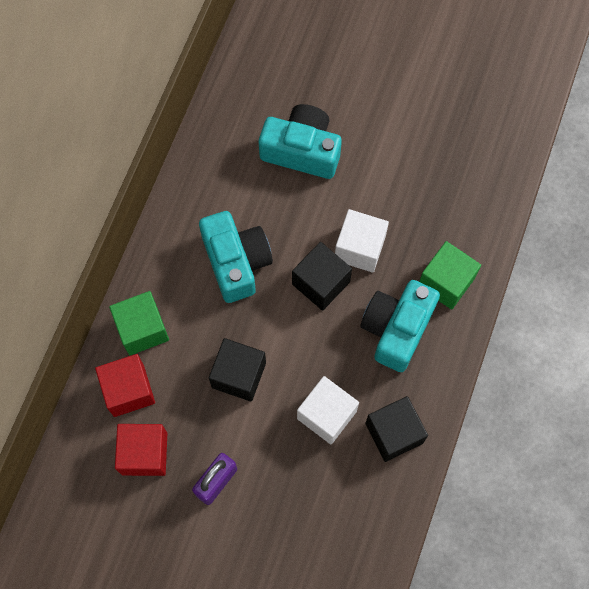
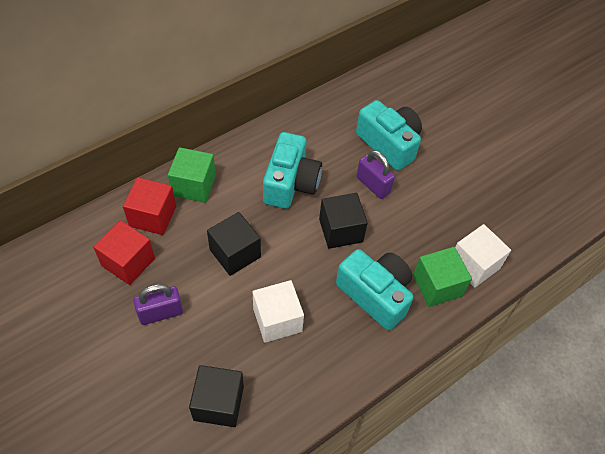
camera: 30 degrees right, 15 degrees down
(318, 211) = (373, 185): none -> purple padlock
(359, 248) = (386, 225): white cube -> white cube (474, 265)
(394, 433) = (319, 366): black cube -> black cube (218, 403)
(397, 329) = (375, 294): turquoise camera -> turquoise camera turned 75 degrees clockwise

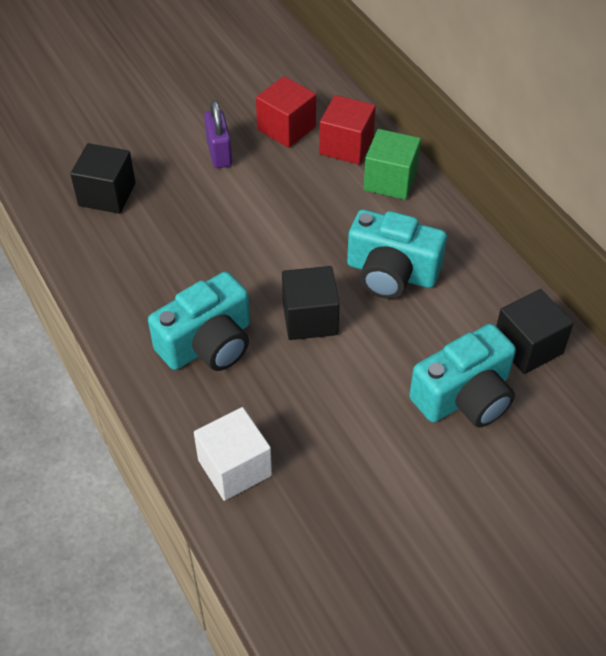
camera: 100 degrees right, 5 degrees down
(235, 253) = (287, 214): black cube -> black cube (527, 346)
(277, 320) = (192, 246): white cube -> none
(373, 185) = (385, 364): purple padlock -> none
(437, 286) = (209, 415): green cube -> none

